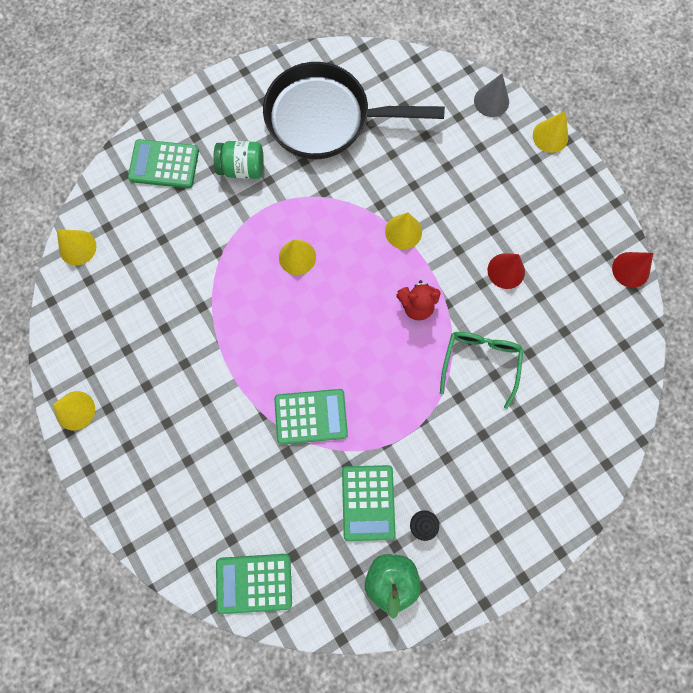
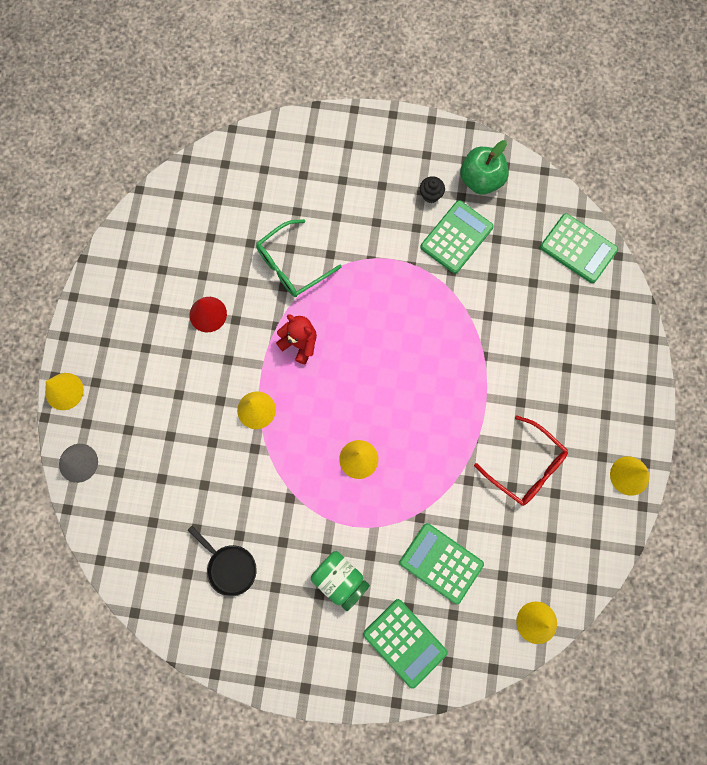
camera: 140 degrees left, 0 degrees up
(164, 352) = (526, 466): none -> red glasses
(311, 416) = (449, 326): green calculator -> green calculator (441, 563)
(326, 119) = (229, 567): black pan -> black pan, size x0.42
(630, 269) = (117, 240): red cone -> none

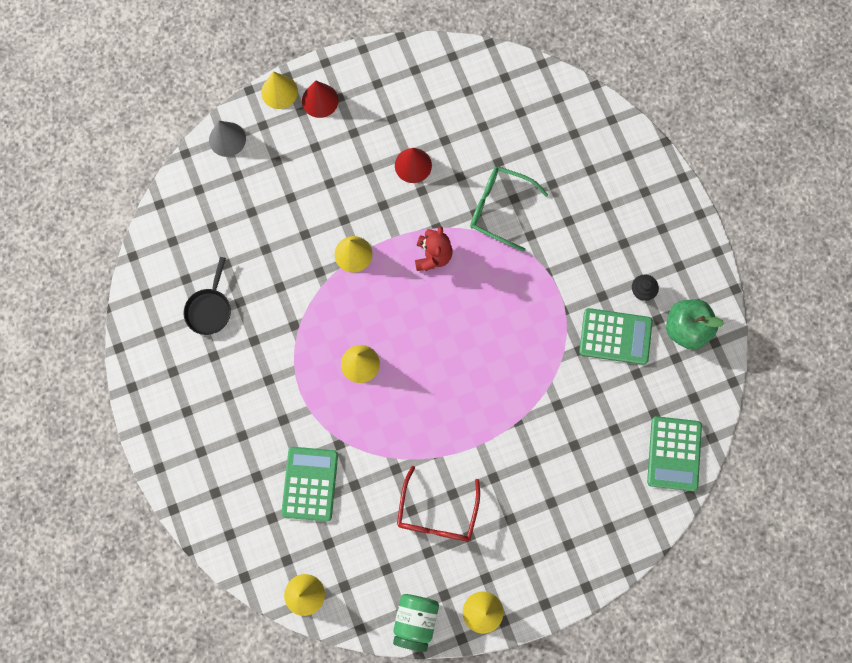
camera: 60 degrees right, 0 degrees up
(96, 360) = (320, 100): none -> red cone
(340, 579) = (249, 406): green jar -> green jar (415, 621)
(405, 642) = (226, 489): green calculator -> none

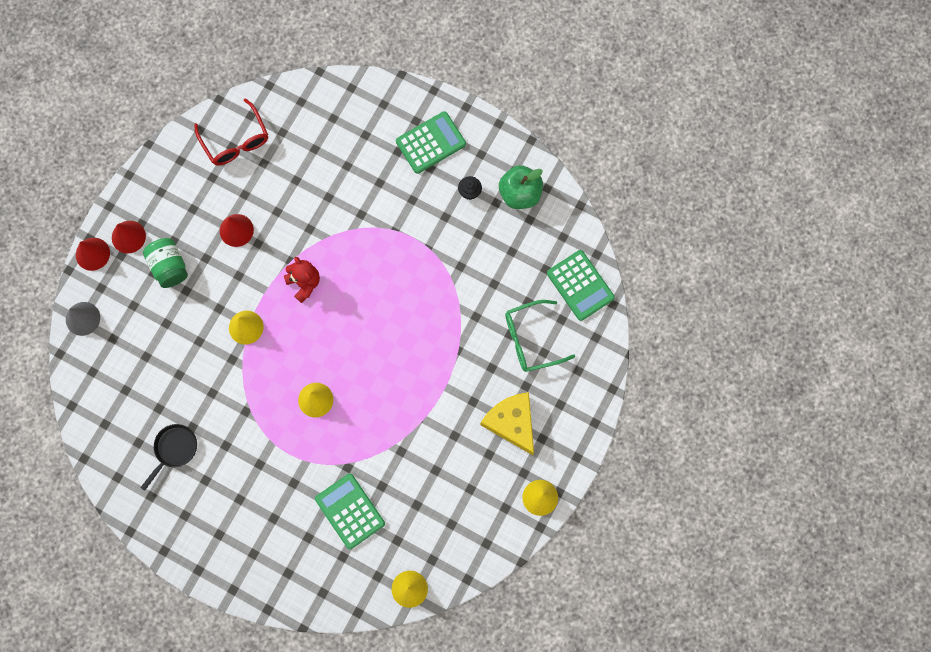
camera: 40 degrees left, 0 degrees up
(210, 309) = (174, 449): black pan -> black pan turned 120 degrees counterclockwise
(279, 92) = (92, 254): yellow cone -> red cone
(415, 621) = (500, 541): green jar -> green jar (169, 267)
(437, 513) = (454, 457): red glasses -> red glasses (235, 140)
(500, 209) = (324, 212): green glasses -> green glasses (531, 339)
(512, 525) = (512, 423): none -> yellow cheese
(615, 336) = (477, 237): green calculator -> green calculator (431, 143)

